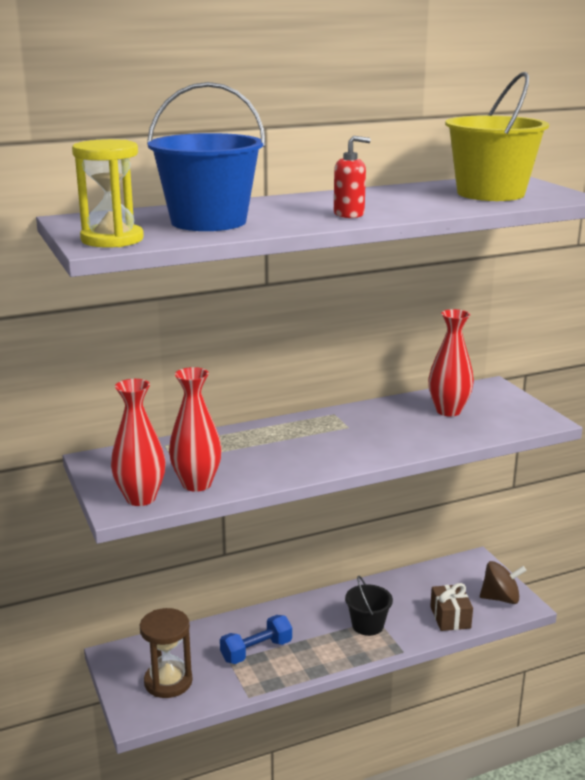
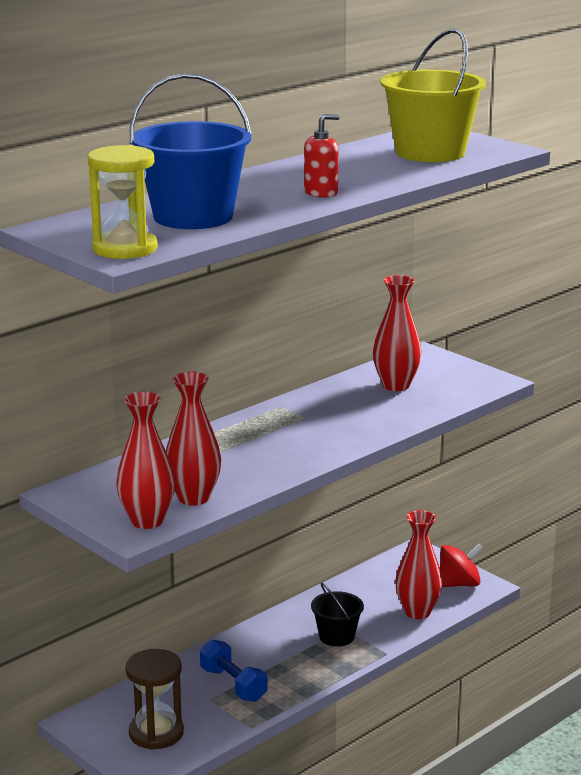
camera: 20 degrees left, 0 degrees up
(256, 651) = (233, 684): blue dumbbell -> blue dumbbell turned 75 degrees counterclockwise
(450, 617) = (417, 612): brown gift -> red vase
(500, 598) = (459, 584): brown spinning top -> red spinning top

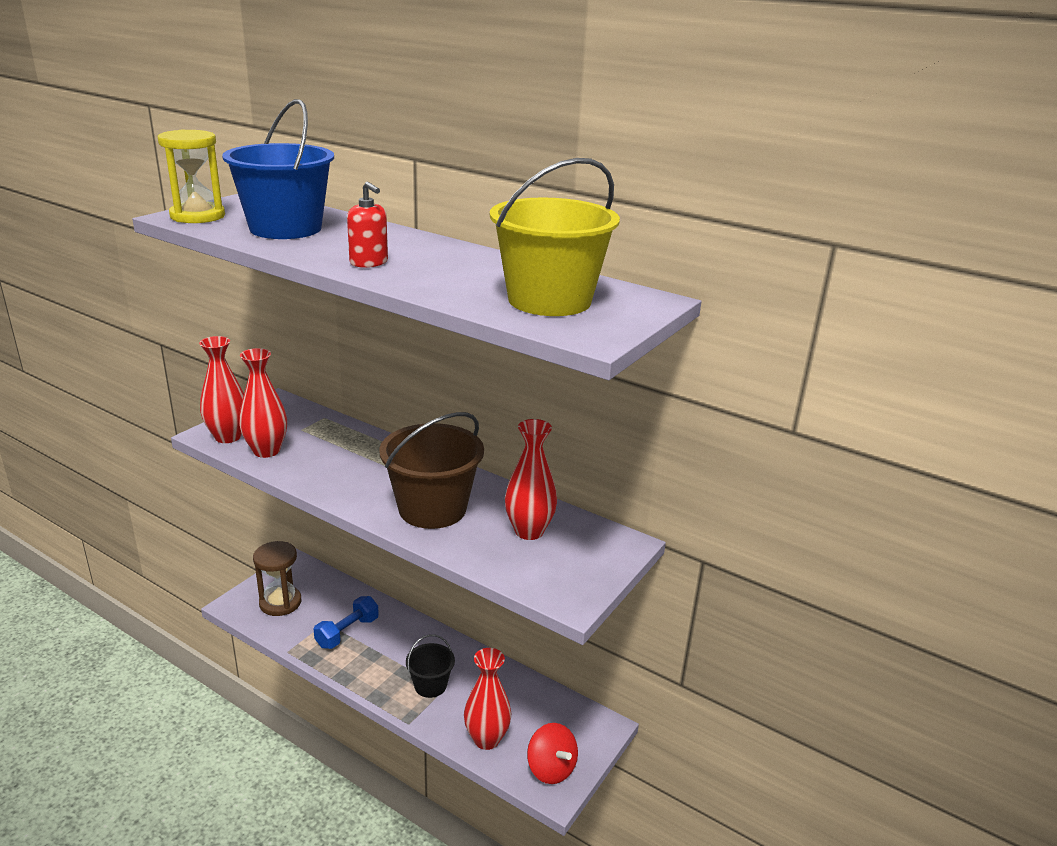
camera: 75 degrees right, 5 degrees up
(346, 421) = (432, 509): none -> brown bucket

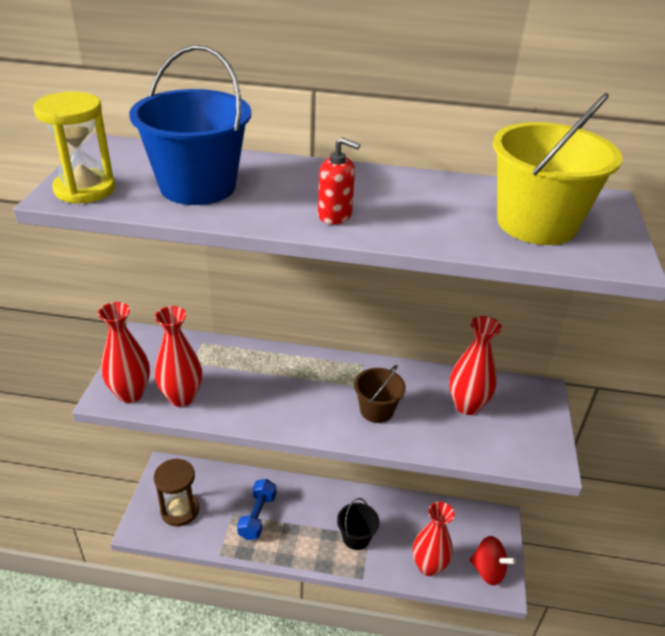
camera: 25 degrees left, 10 degrees up
(432, 509) = (376, 410): brown bucket -> brown bucket, size x0.55

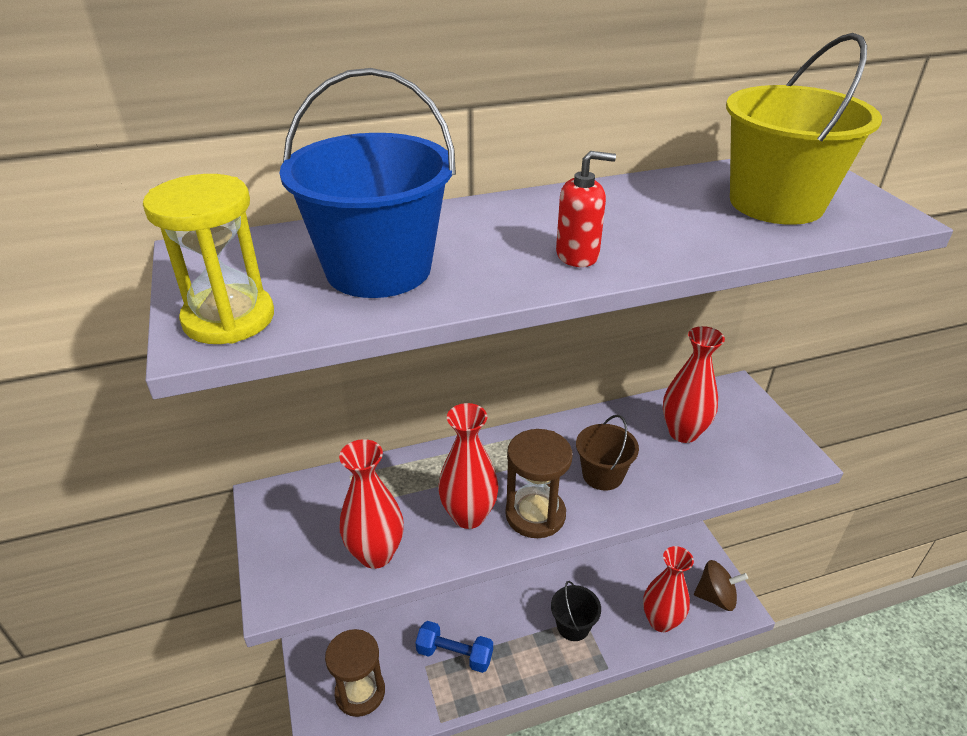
camera: 25 degrees left, 0 degrees up
(130, 393) = (306, 577): red vase -> red vase (469, 516)
(257, 516) = (454, 654): blue dumbbell -> blue dumbbell turned 60 degrees counterclockwise
(305, 416) = (535, 514): none -> brown hourglass
(488, 570) = (716, 597): red spinning top -> brown spinning top

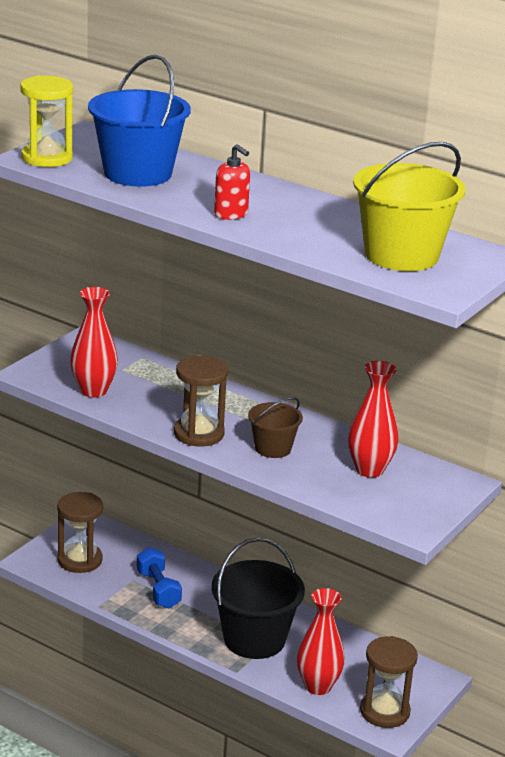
camera: 50 degrees right, 10 degrees down
(469, 516) = (165, 410): red vase -> none
(573, 626) = (254, 639): black bucket -> black bucket, size x1.82
(716, 597) = (384, 711): brown spinning top -> brown hourglass

